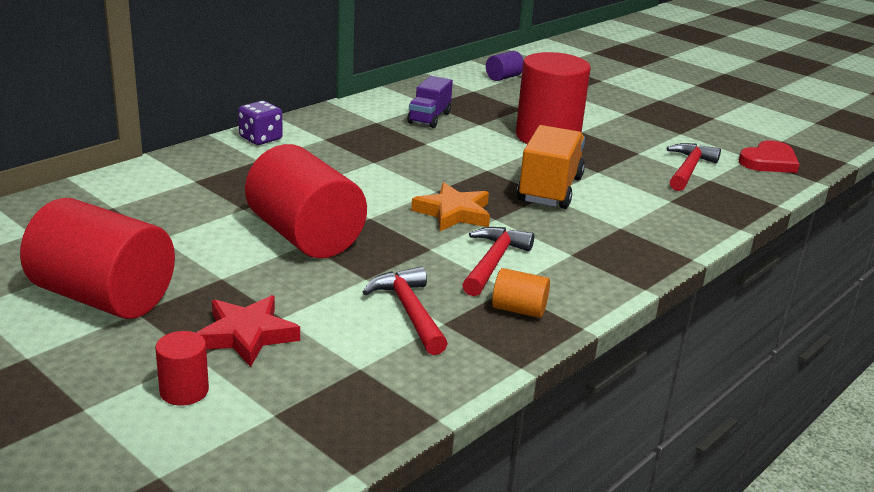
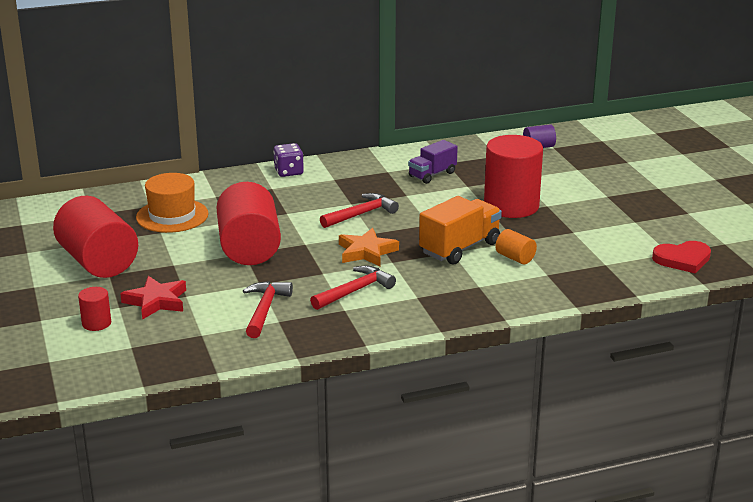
camera: 30 degrees right, 0 degrees up
(157, 214) = (172, 216): none -> orange hat
(519, 310) = (336, 324): orange cylinder -> orange cylinder (515, 258)
(689, 169) = (598, 253): red hammer -> red hammer (361, 214)

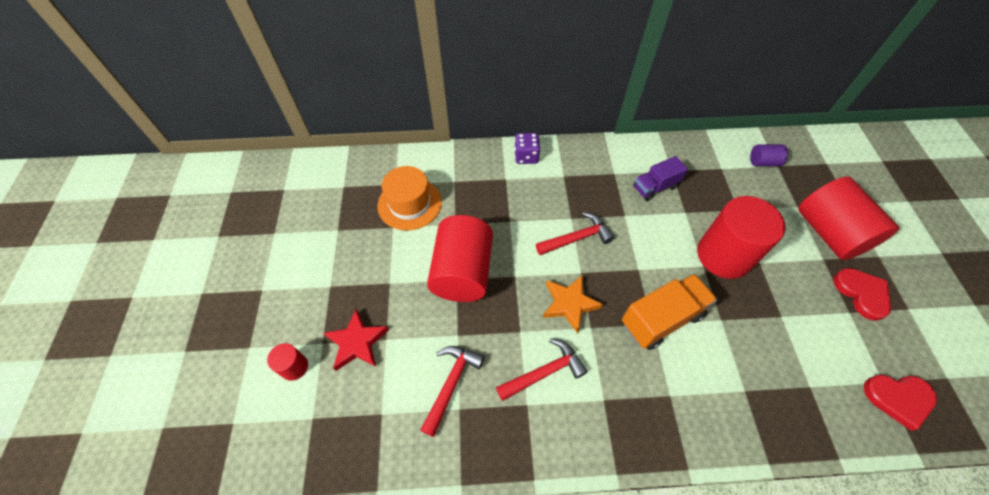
camera: 15 degrees right, 30 degrees up
(98, 262) = (327, 263): red cylinder -> red cylinder (829, 233)
(515, 258) = (715, 351): orange cylinder -> none
(644, 210) = (861, 293): none -> red heart

